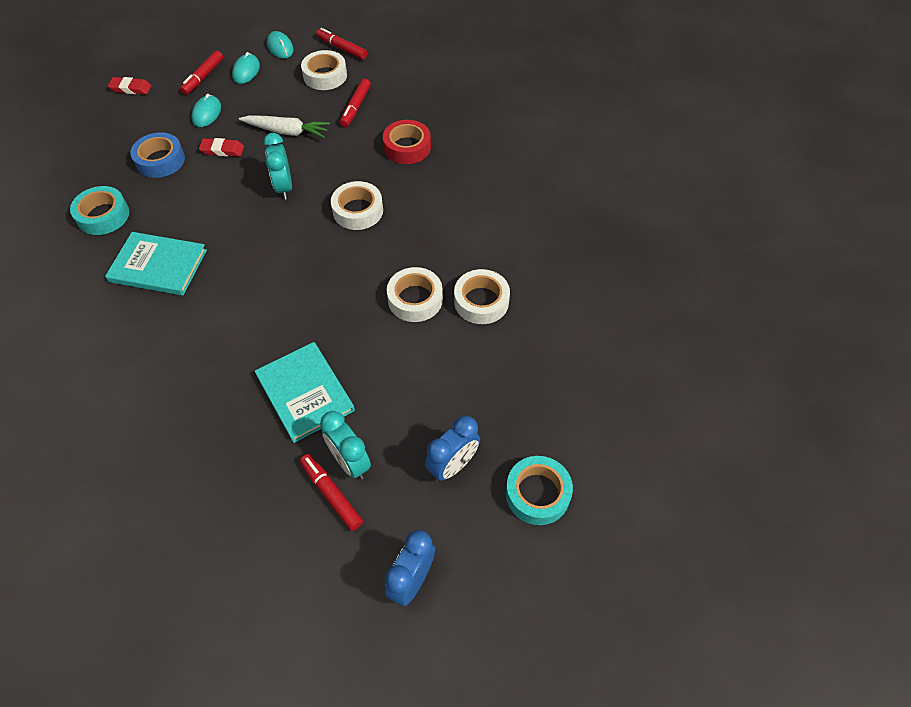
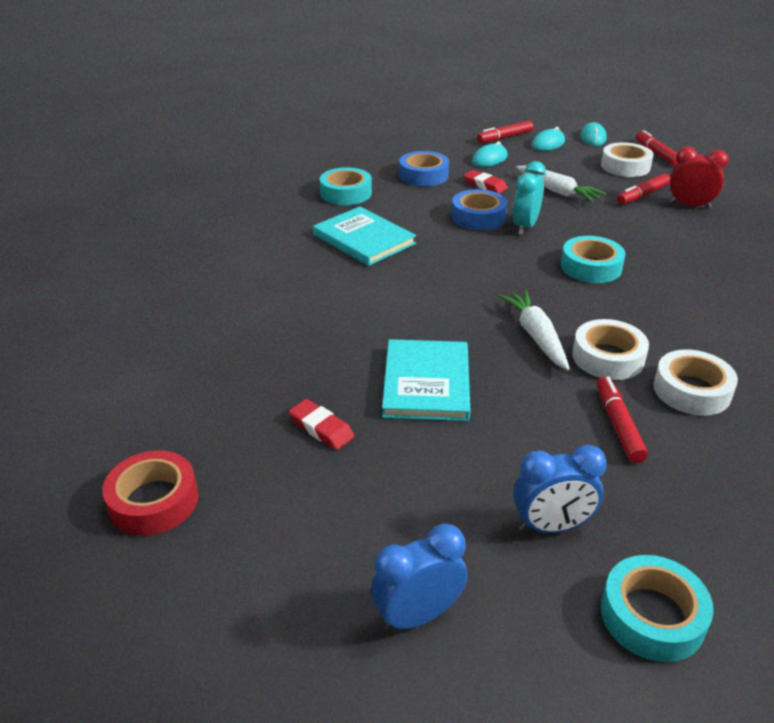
camera: 35 degrees right, 20 degrees down
(131, 88) = (435, 128): red eraser -> red eraser (321, 428)
(239, 193) = (478, 217): none -> blue tape
(331, 494) = (387, 481): red marker -> red marker (618, 425)
(350, 462) = (430, 462): turquoise clock -> none
(356, 304) = (536, 336): none -> white carrot
(358, 211) = (591, 267): white tape -> turquoise tape
(396, 105) = (689, 206): none -> red clock
(407, 147) = (681, 238): red tape -> red tape (153, 501)

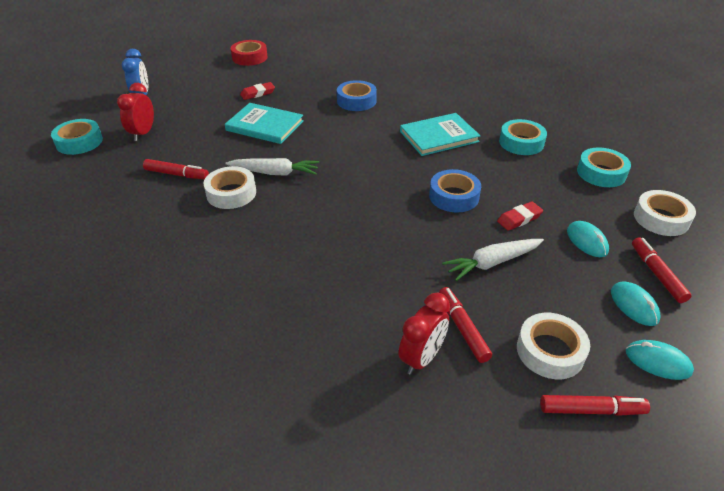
camera: 110 degrees right, 5 degrees up
(423, 175) = (550, 188): blue tape -> blue tape (356, 101)
(525, 226) = (425, 216): turquoise clock -> none
(551, 526) = (143, 133): blue clock -> red clock
(591, 267) = (340, 229): turquoise tape -> turquoise tape (601, 173)
(691, 390) = (173, 214): white tape -> white tape (661, 218)

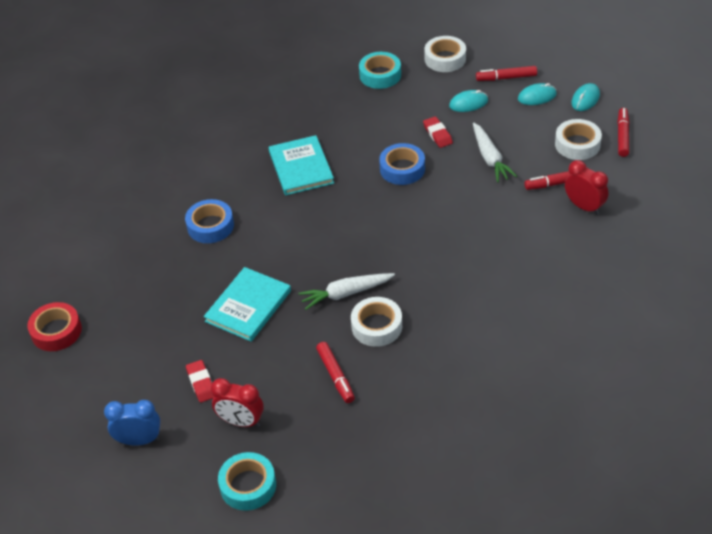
camera: 80 degrees left, 5 degrees up
(177, 174) = (335, 376): red marker -> red marker turned 135 degrees clockwise
(258, 93) = (166, 317): red eraser -> red eraser (201, 383)
(275, 173) = (346, 294): white carrot -> white carrot turned 120 degrees counterclockwise
(521, 143) = (323, 113): turquoise tape -> none

